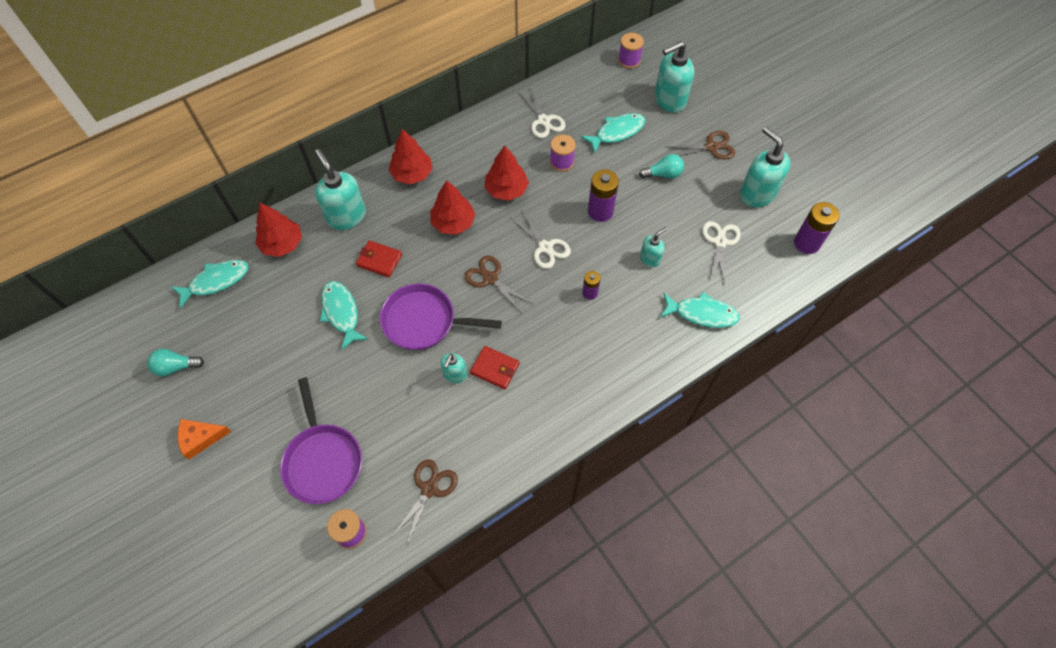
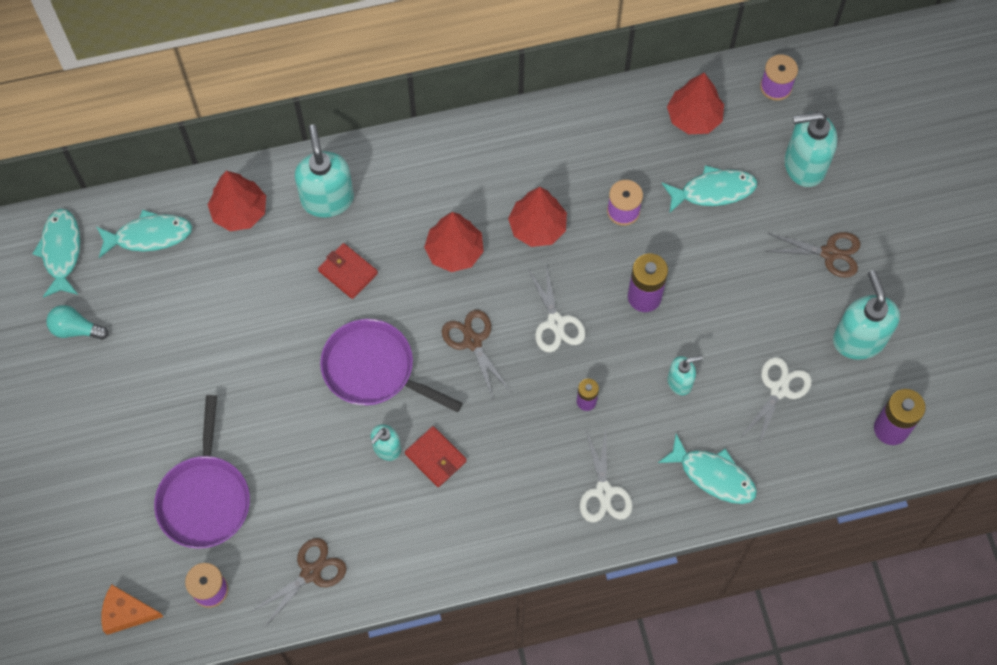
camera: 20 degrees right, 5 degrees up
(201, 438) = (80, 425): orange cheese -> orange cheese (126, 613)
(341, 313) = (281, 326): turquoise fish -> turquoise fish (61, 251)
(412, 174) = (427, 166): red tree -> red tree (694, 117)
(543, 121) = (623, 143): white scissors -> white scissors (604, 492)
(663, 174) = (748, 271): turquoise light bulb -> none

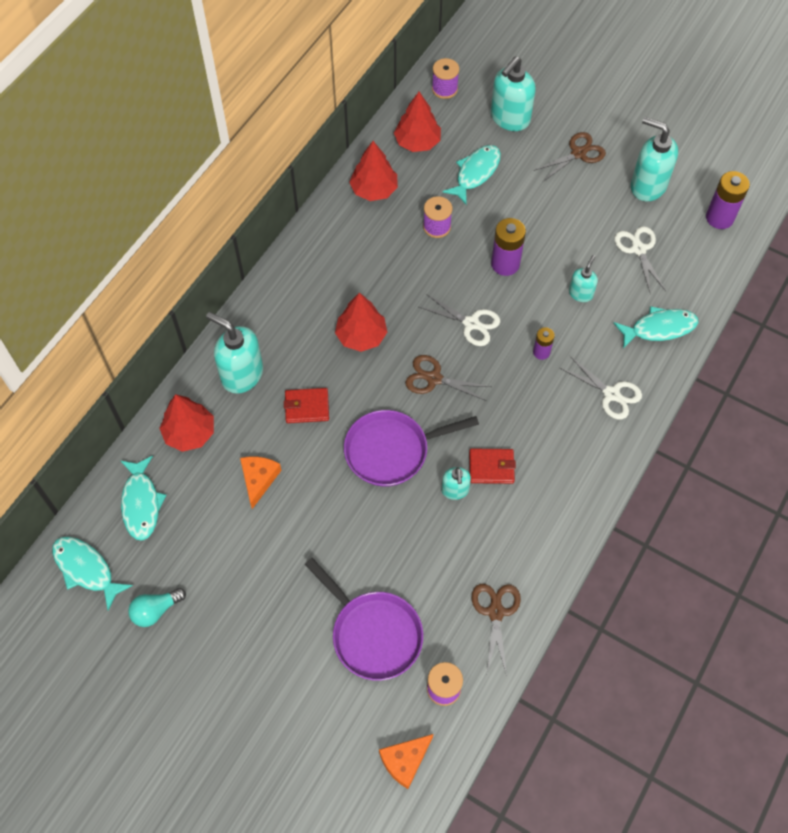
camera: 45 degrees left, 5 degrees down
(149, 236) = (141, 503): turquoise fish -> turquoise fish turned 135 degrees clockwise
(250, 297) = (258, 479): none -> orange cheese
(537, 227) = (396, 279): red tree -> red tree (374, 190)

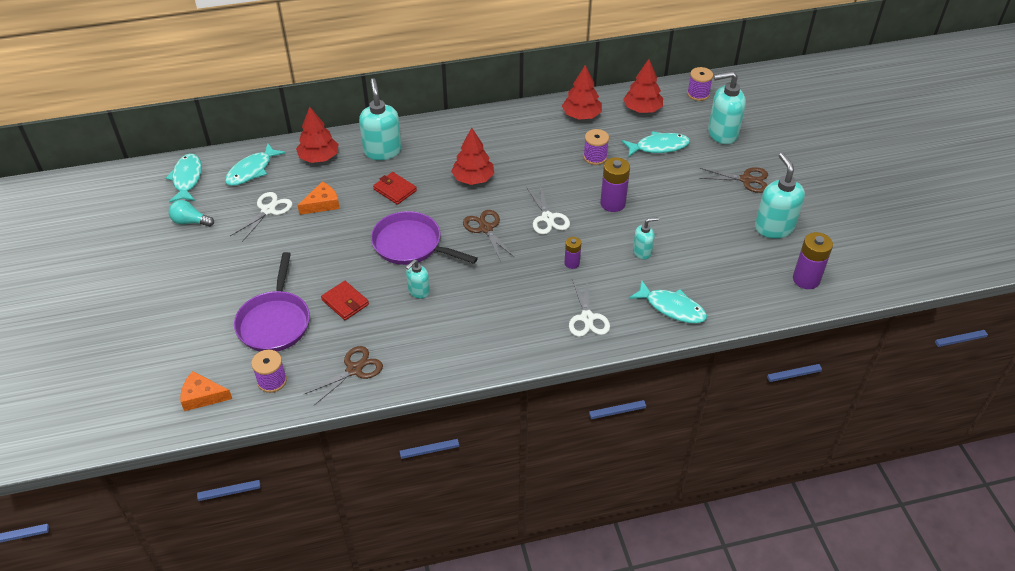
camera: 45 degrees right, 15 degrees down
(491, 467) = (456, 297): red wallet -> red wallet (345, 302)
(638, 249) = (717, 256): white scissors -> white scissors (268, 210)

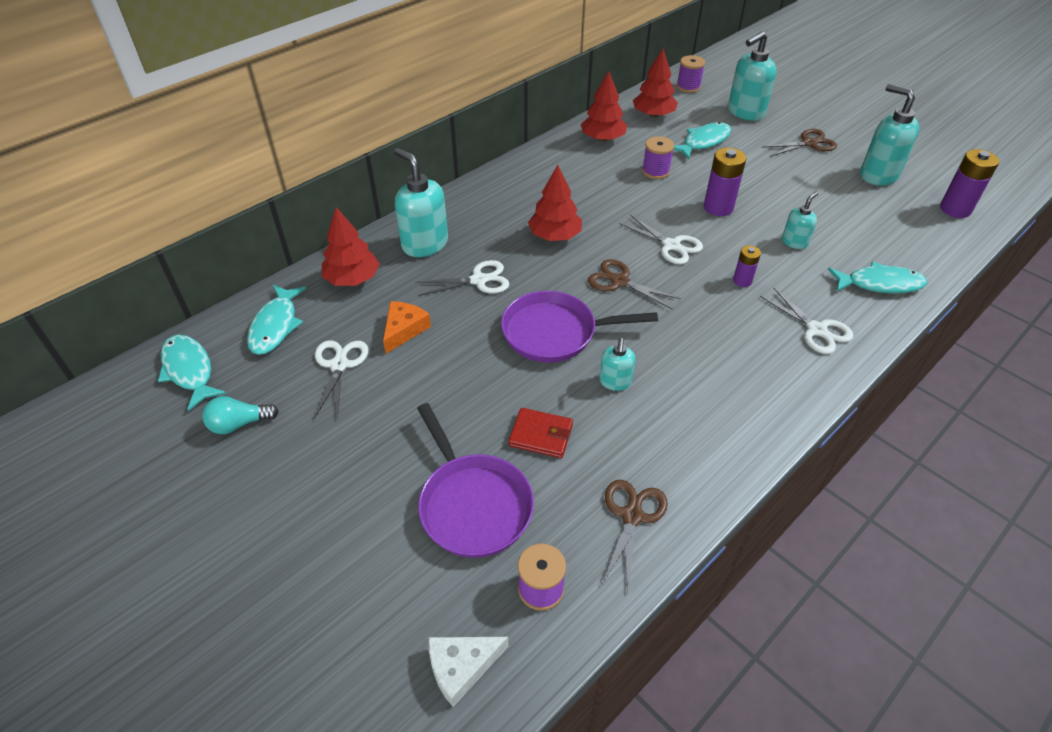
camera: 30 degrees left, 0 degrees up
(202, 396) = (461, 667): orange cheese -> white cheese
(395, 190) = (479, 280): red wallet -> white scissors

